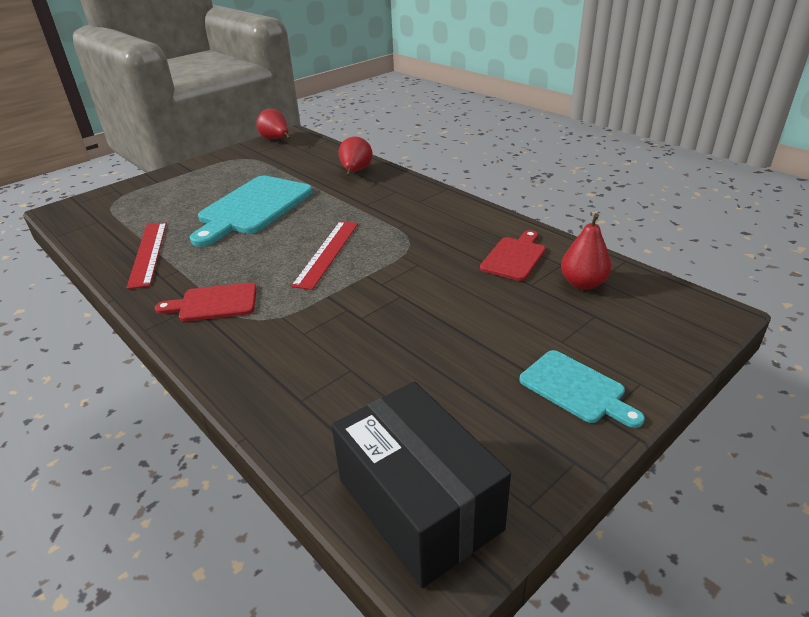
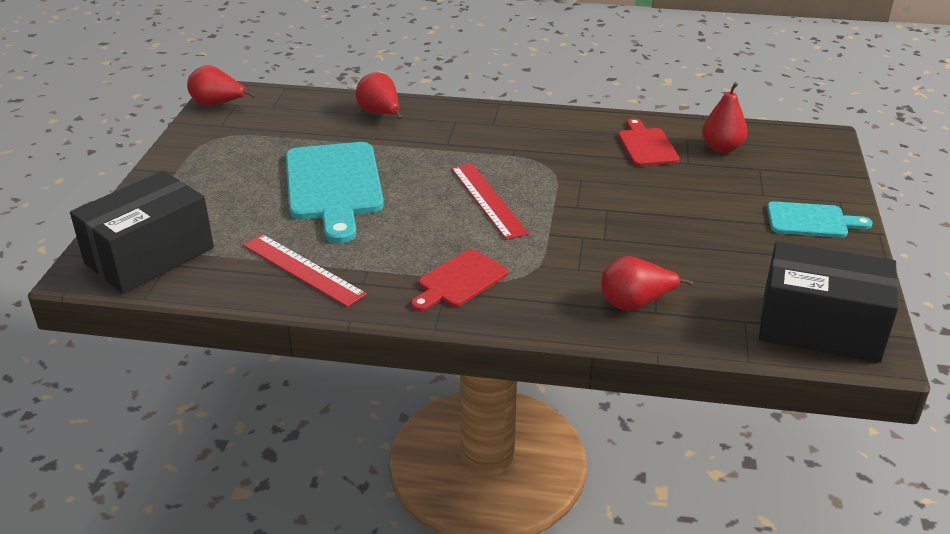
camera: 40 degrees left, 0 degrees up
(99, 213) = (149, 255): none -> black box
(296, 384) = (635, 304): none -> red pear

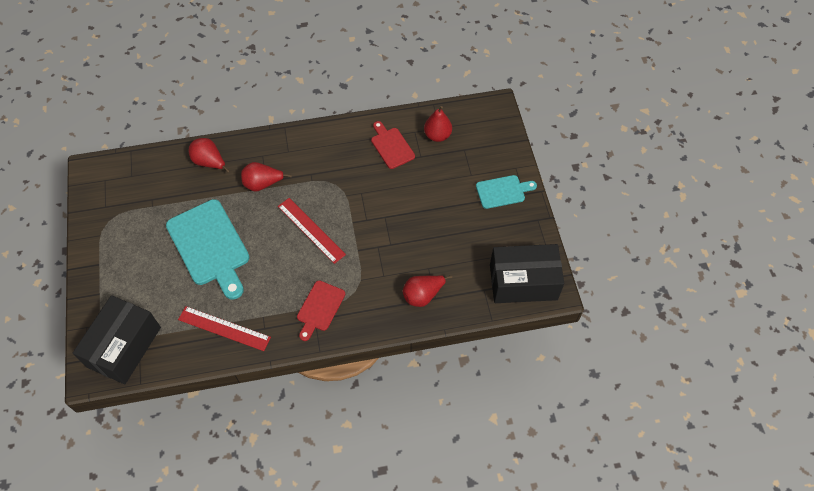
camera: 20 degrees left, 25 degrees up
(218, 105) = (92, 184): red pear -> red pear (262, 184)

